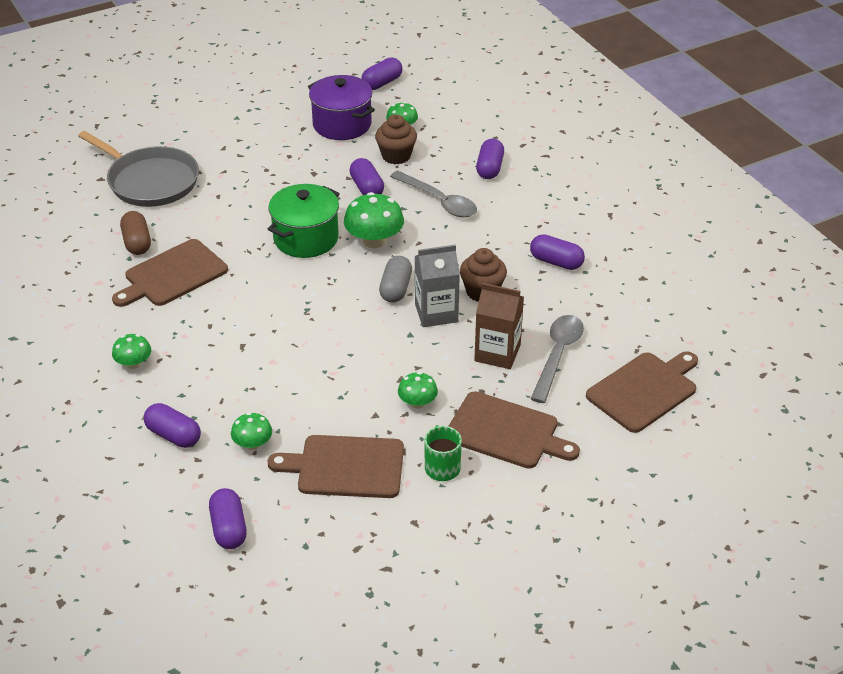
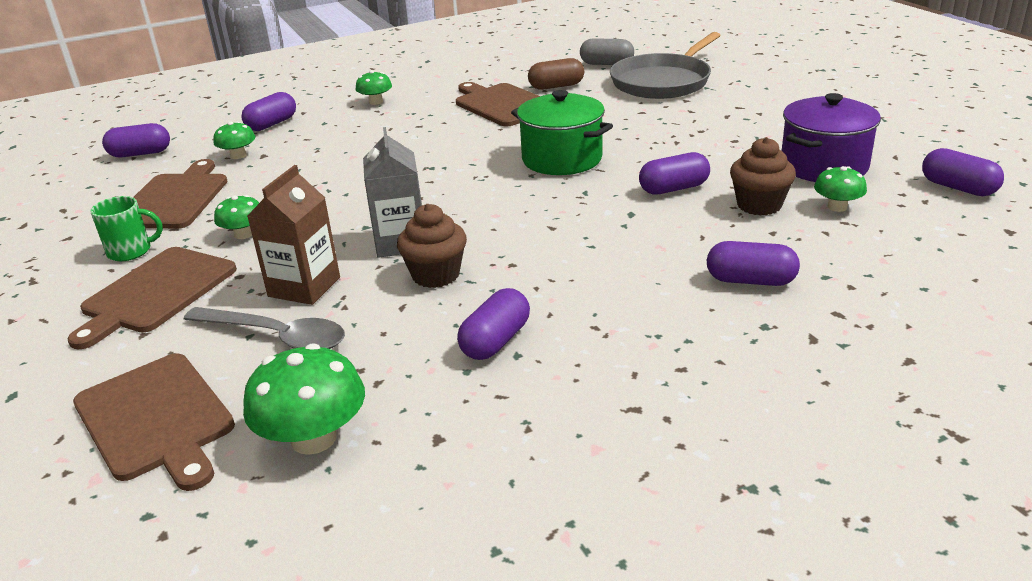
camera: 95 degrees right, 10 degrees down
(374, 240) = (556, 198): green mushroom -> green mushroom (314, 438)
(396, 289) = (455, 215): grey capsule -> grey capsule (606, 64)
(439, 201) = (651, 239): grey spoon -> none

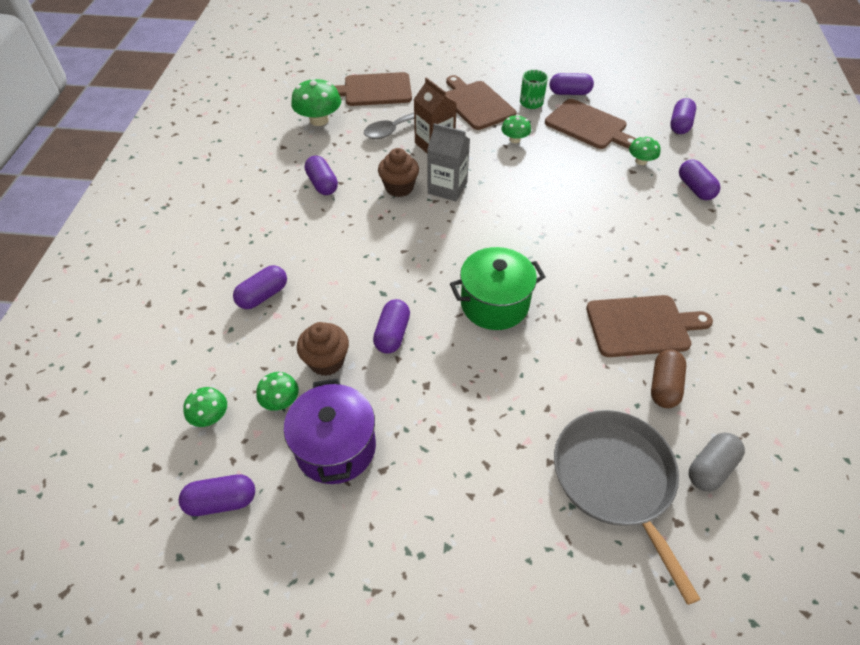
camera: 120 degrees right, 20 degrees up
(85, 232) = (569, 93): none -> purple capsule
(376, 102) = (708, 254): green mushroom -> green mushroom (210, 416)

